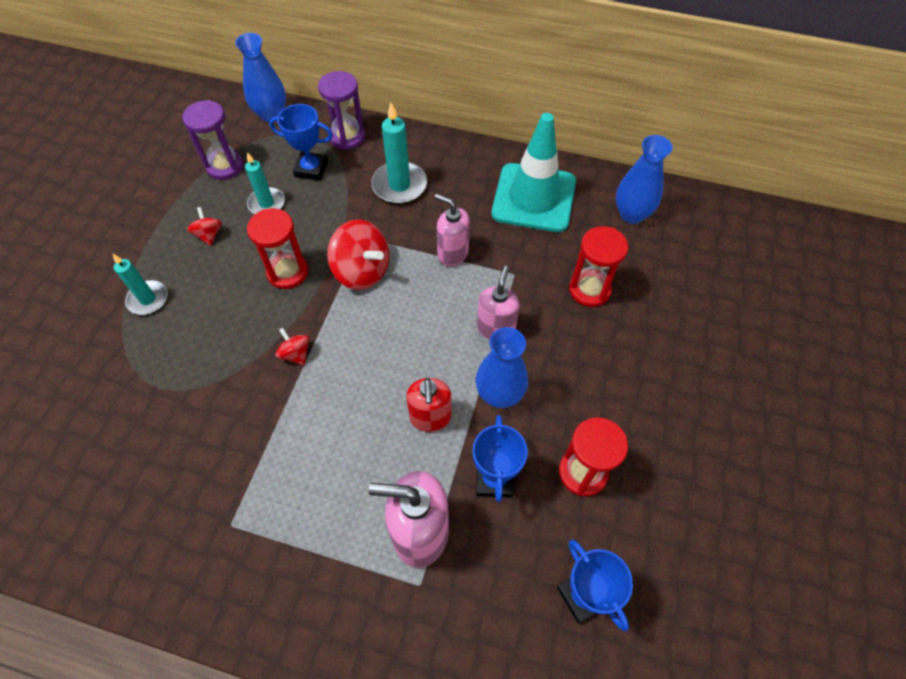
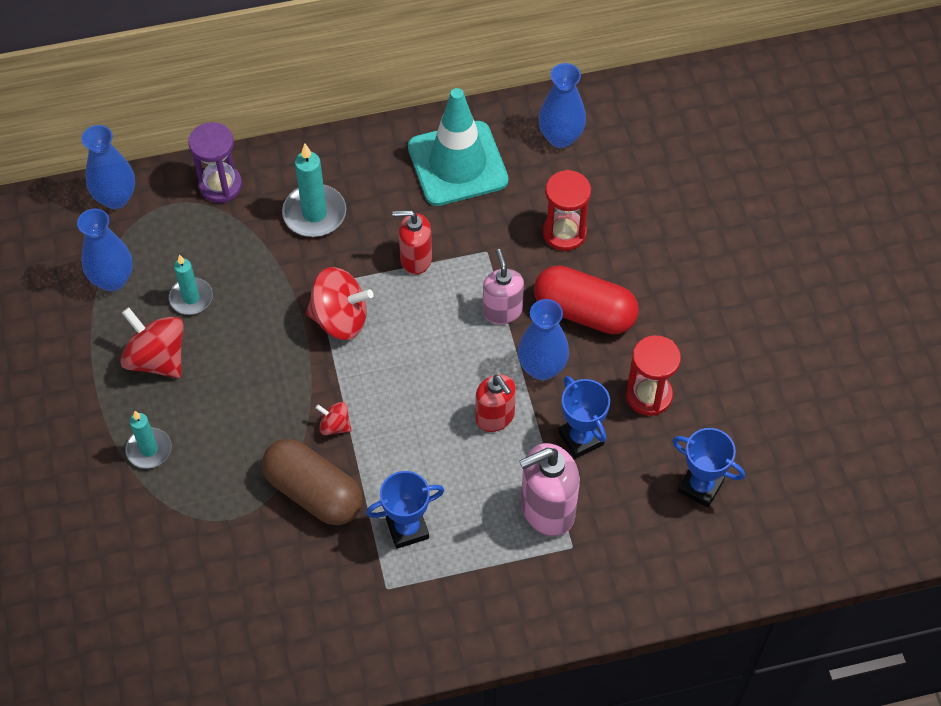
camera: 30 degrees left, 0 degrees up
(209, 235) = (157, 358): red spinning top -> red spinning top, size x1.96
(225, 166) = (113, 279): purple hourglass -> blue vase
(238, 401) = (313, 492): none -> brown capsule
(287, 272) = (268, 355): red hourglass -> none
(311, 169) = (209, 239): blue trophy -> blue trophy (407, 528)
(452, 253) = (415, 259): pink soap dispenser -> red soap dispenser
(567, 364) = (584, 312): none -> red capsule

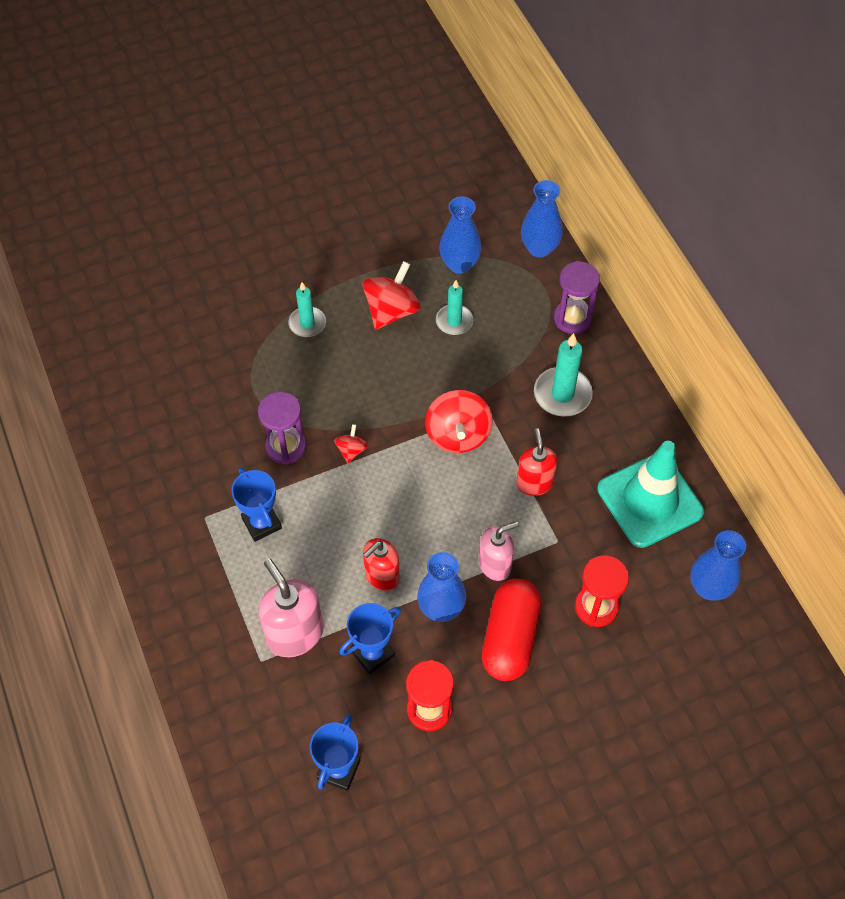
camera: 80 degrees right, 0 degrees up
(313, 492) = (286, 446): brown capsule -> purple hourglass

